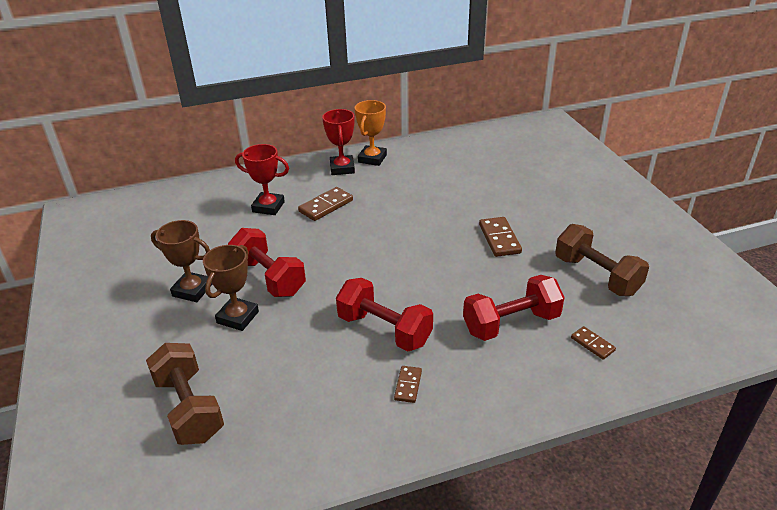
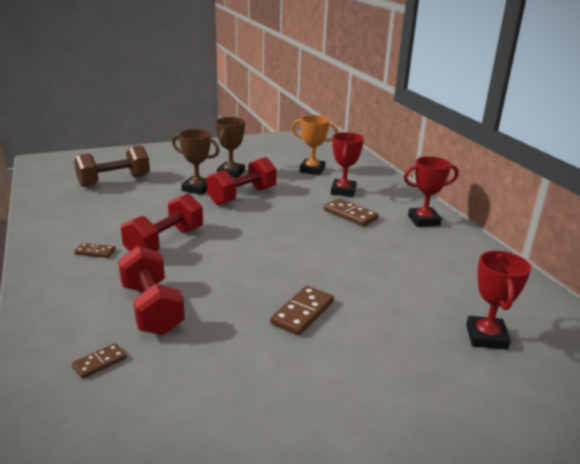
camera: 85 degrees right, 10 degrees down
(372, 158) = (452, 236): orange trophy -> orange trophy (312, 170)
(499, 239) = (302, 313): brown domino -> brown domino turned 45 degrees counterclockwise
(511, 166) = (486, 337): none -> red trophy
(596, 276) = (222, 386): brown dumbbell -> none

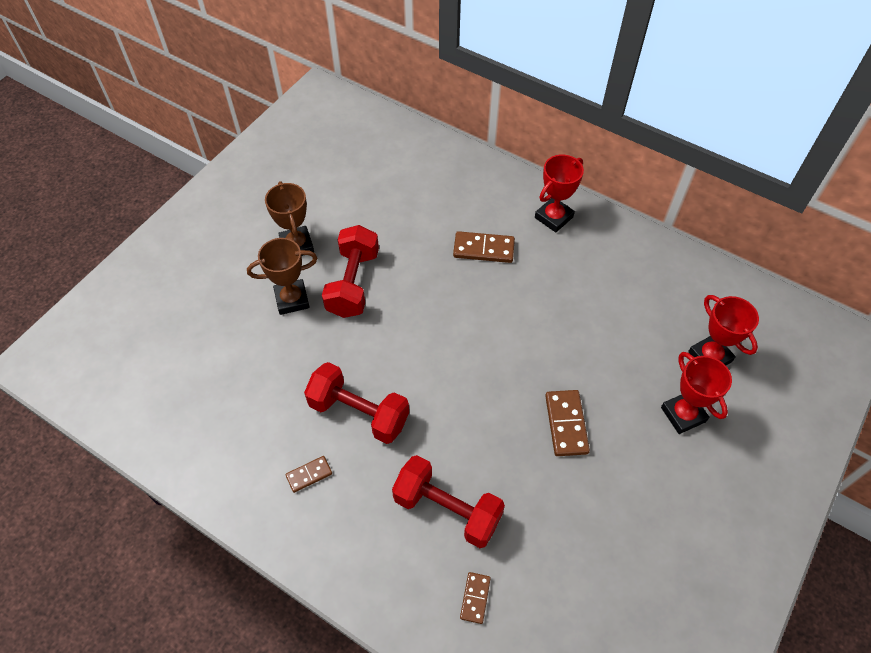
camera: 35 degrees left, 30 degrees up
(114, 181) = (183, 345): brown dumbbell -> none
(165, 242) = (359, 413): red dumbbell -> red dumbbell turned 60 degrees counterclockwise
(312, 170) = (376, 185): orange trophy -> none
(343, 191) = (442, 209): red trophy -> red trophy (683, 414)

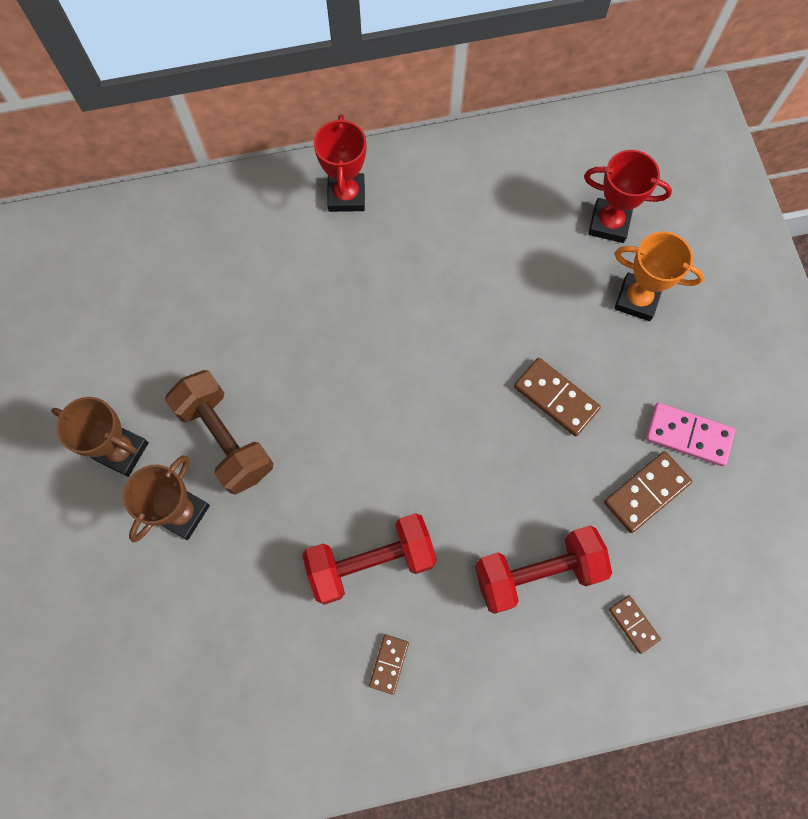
camera: 45 degrees left, 15 degrees up
(353, 283) = (225, 439): red dumbbell -> brown dumbbell
(483, 249) = (314, 288): brown domino -> brown domino (646, 492)
(634, 523) = (688, 435): none -> pink domino
(683, 414) = (637, 299): red trophy -> orange trophy

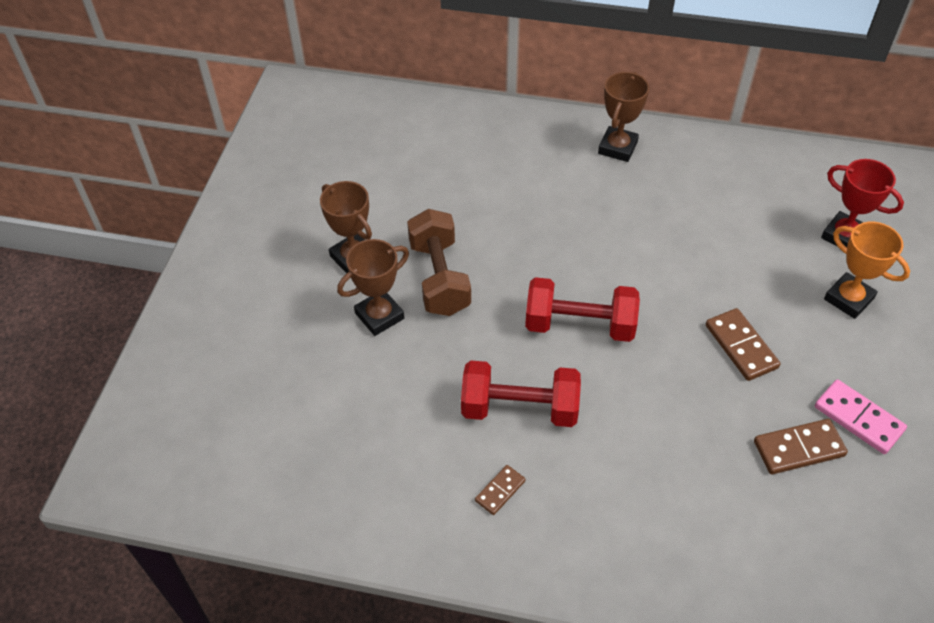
camera: 25 degrees right, 20 degrees down
(346, 195) = (617, 147): red trophy -> brown trophy
(537, 572) = (667, 472): red dumbbell -> red dumbbell (579, 325)
(633, 624) = (743, 549): brown domino -> none

